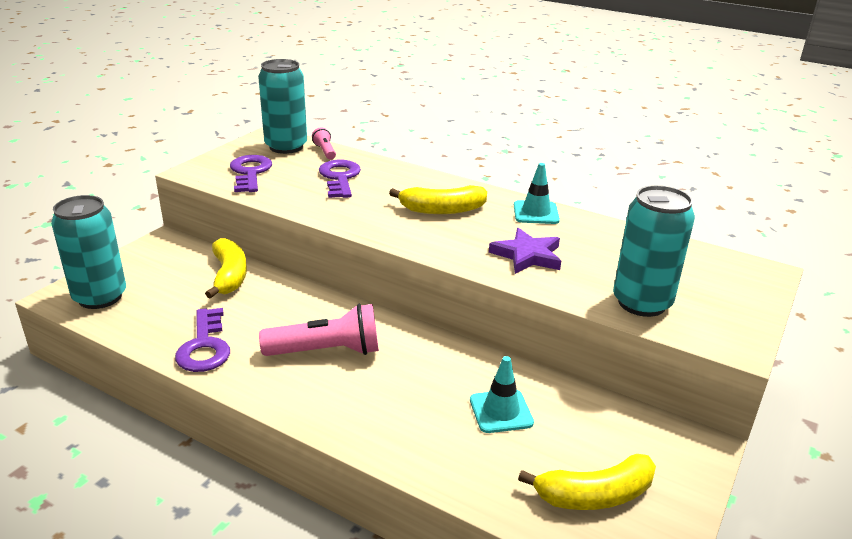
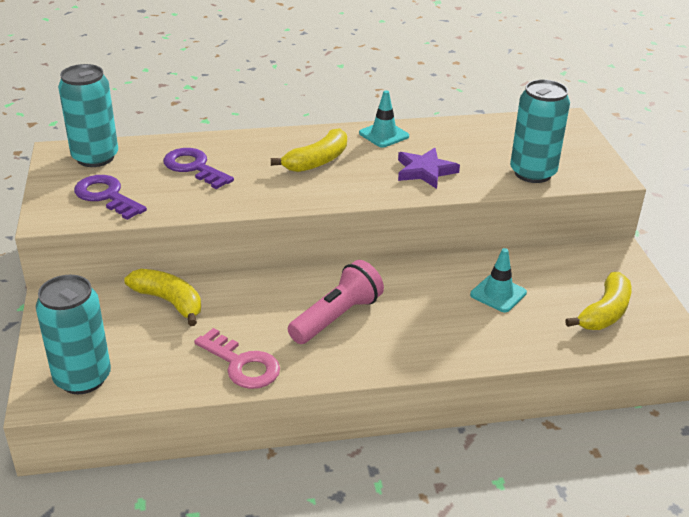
camera: 40 degrees left, 5 degrees up
(205, 346) = (242, 364): purple key -> pink key
(325, 151) = (139, 148): pink flashlight -> none

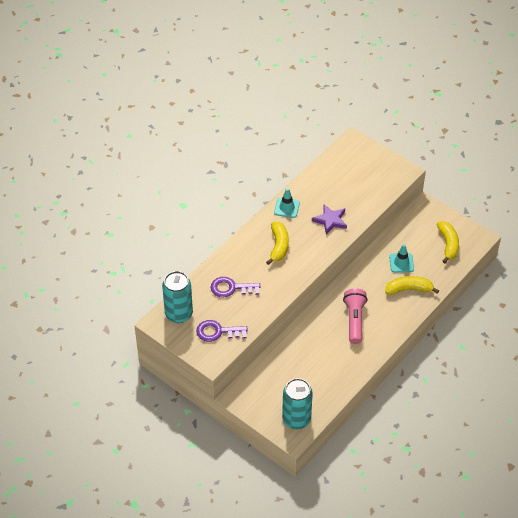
camera: 40 degrees left, 15 degrees up
(169, 301) = (281, 362): yellow banana -> yellow banana (409, 289)
(242, 364) = (346, 368): pink key -> none
(532, 173) = (374, 191): turquoise can -> none

